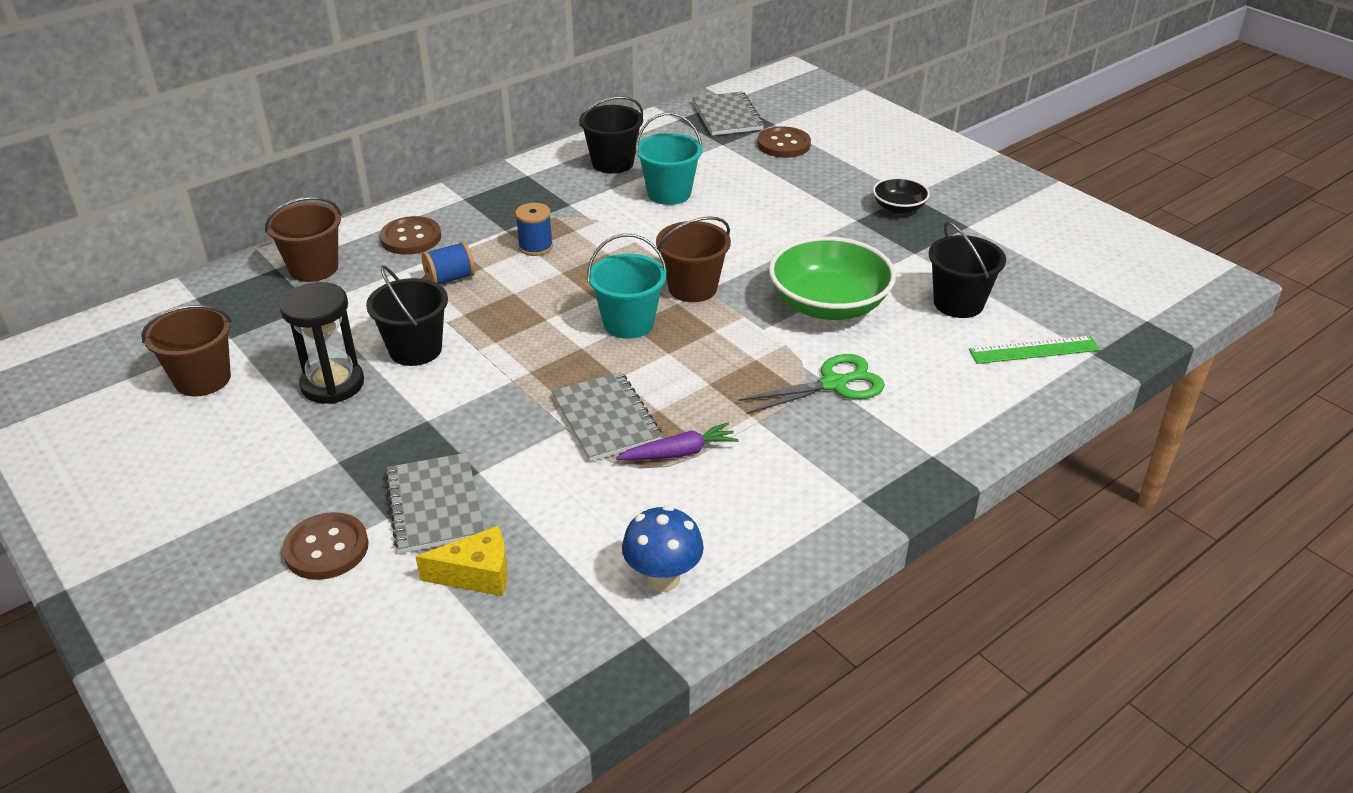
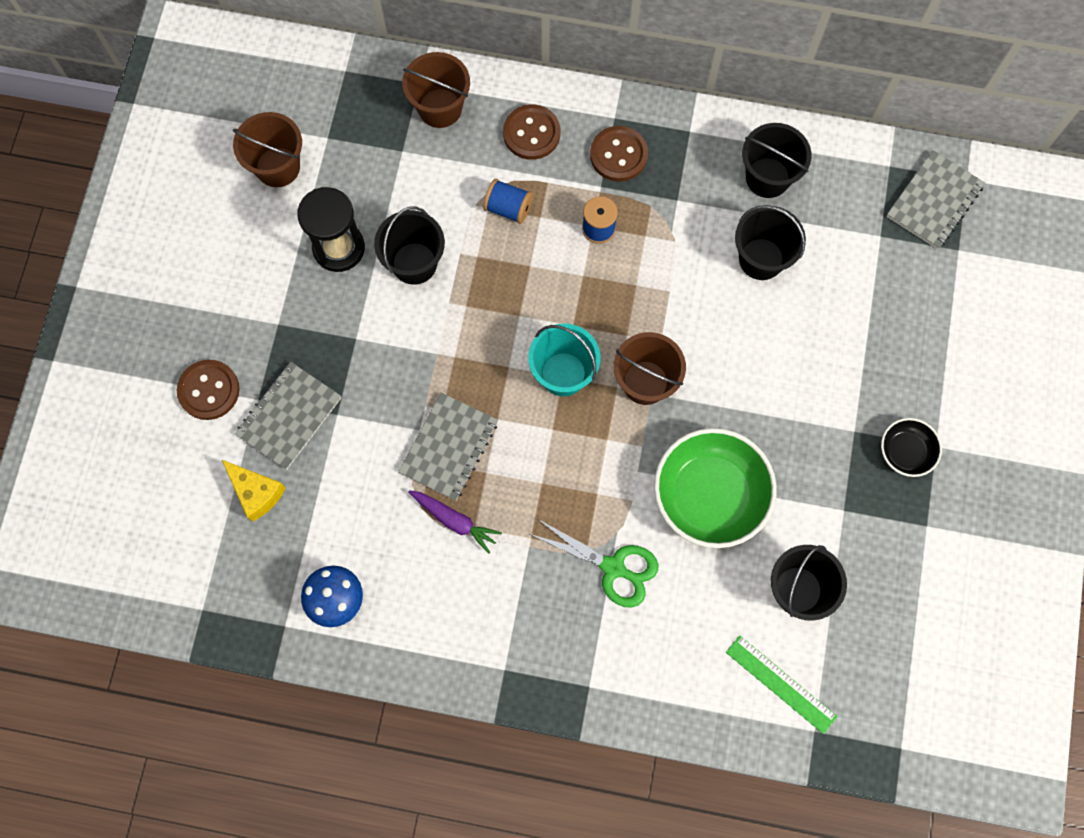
camera: 50 degrees right, 35 degrees up
(669, 193) = (761, 259): turquoise bucket -> black bucket
(783, 144) = (927, 285): brown button -> brown button (618, 155)

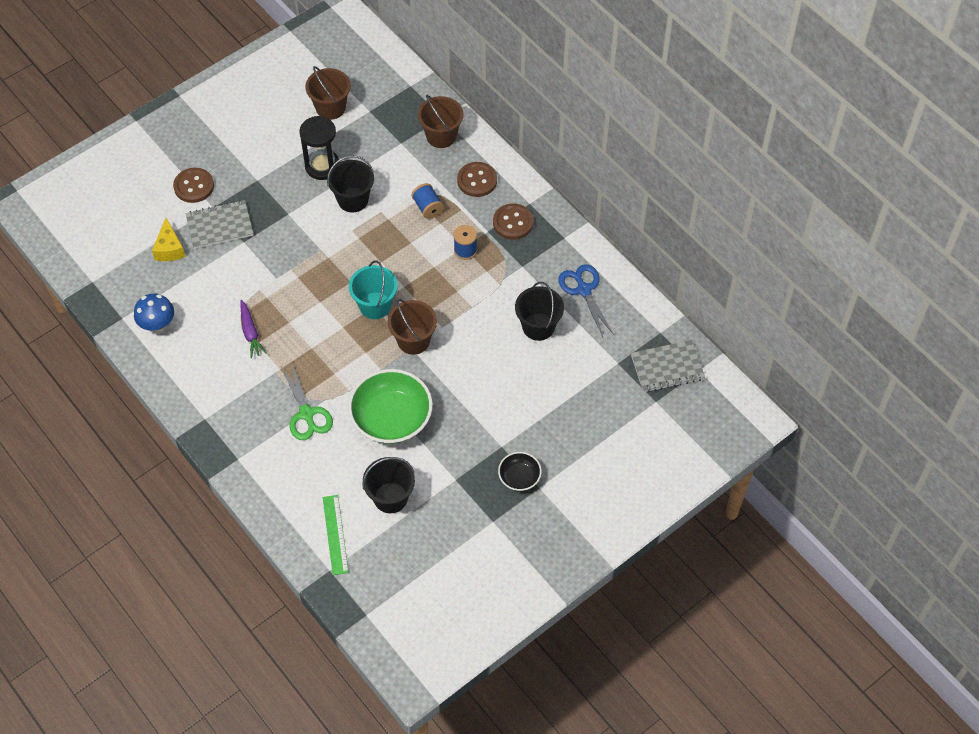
camera: 40 degrees right, 15 degrees down
(449, 447) = (282, 297): grey notebook -> none
(767, 177) = (584, 290): black bucket -> blue scissors

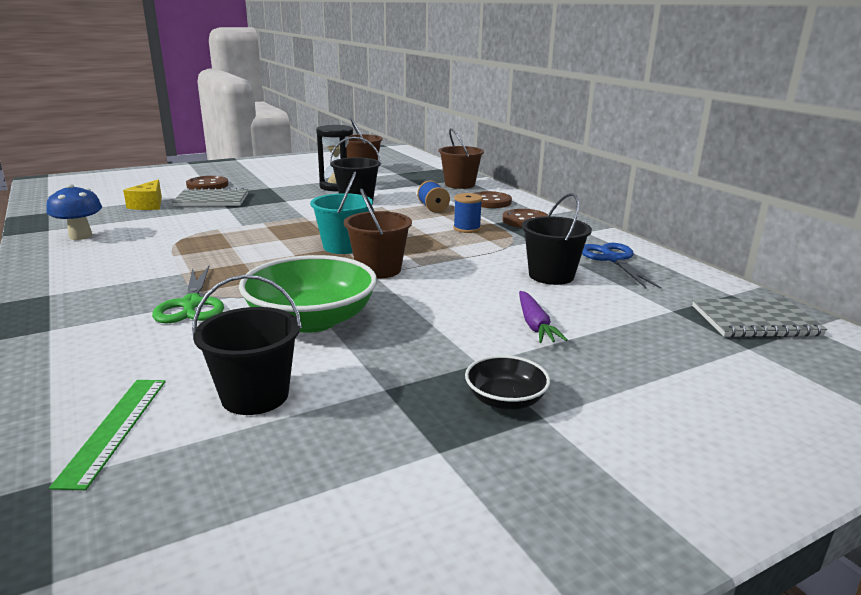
camera: 10 degrees right, 35 degrees down
(250, 333) = (180, 248): purple carrot -> purple carrot (535, 325)

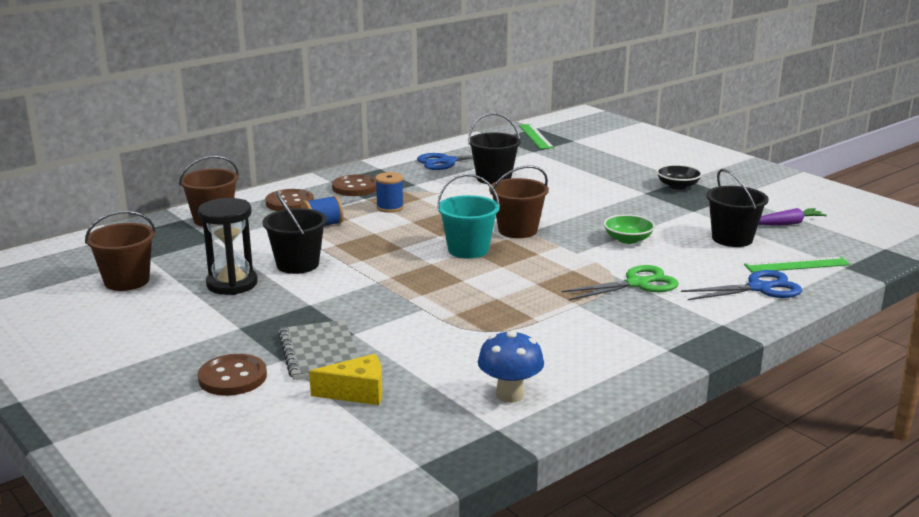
camera: 100 degrees left, 0 degrees up
(90, 374) = (759, 288): none -> blue scissors
(311, 320) = (628, 239): green bowl -> green bowl, size x0.51
(535, 325) = (583, 181): purple carrot -> purple carrot (787, 223)
(755, 321) = (535, 136): grey notebook -> green ruler

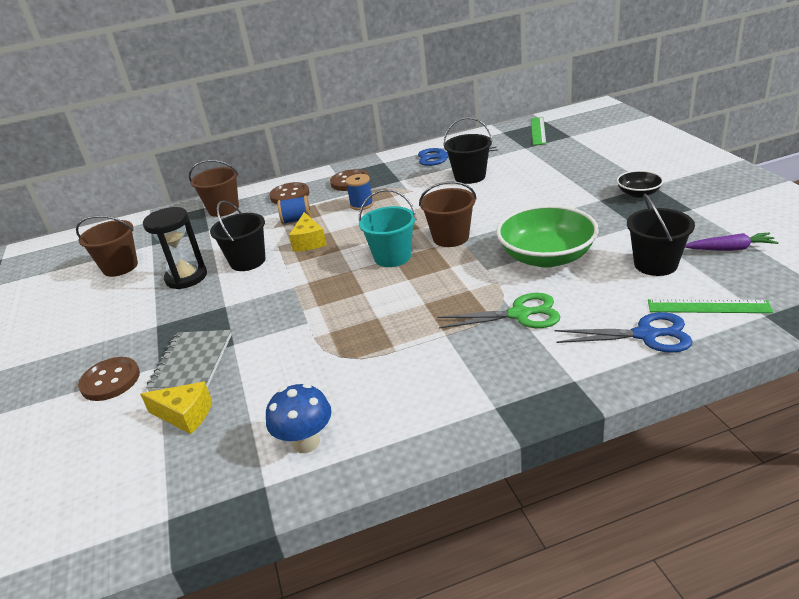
camera: 25 degrees right, 10 degrees up
(357, 243) = (309, 242): none -> yellow cheese
(628, 239) = (546, 257): green bowl -> green bowl, size x1.97

